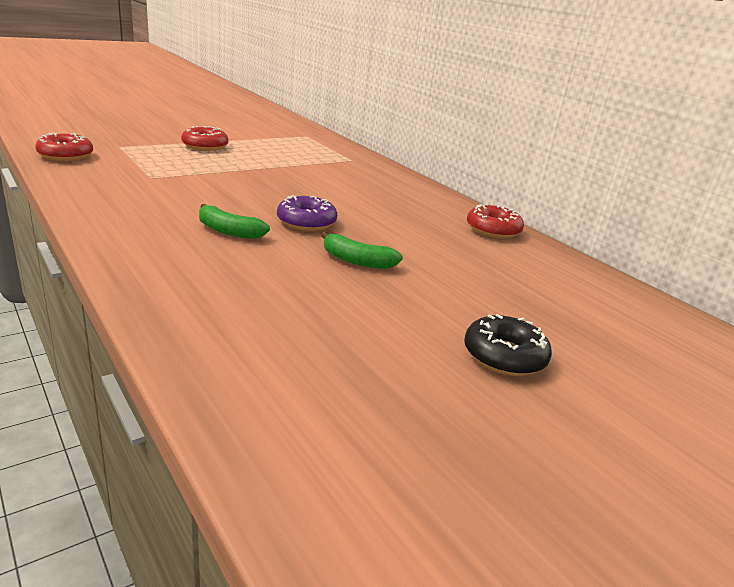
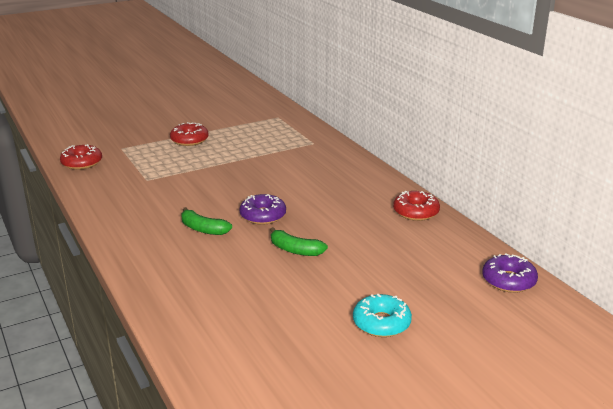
camera: 10 degrees right, 0 degrees up
(504, 356) = (381, 323): black donut -> turquoise donut
(641, 308) = (508, 281): none -> purple donut

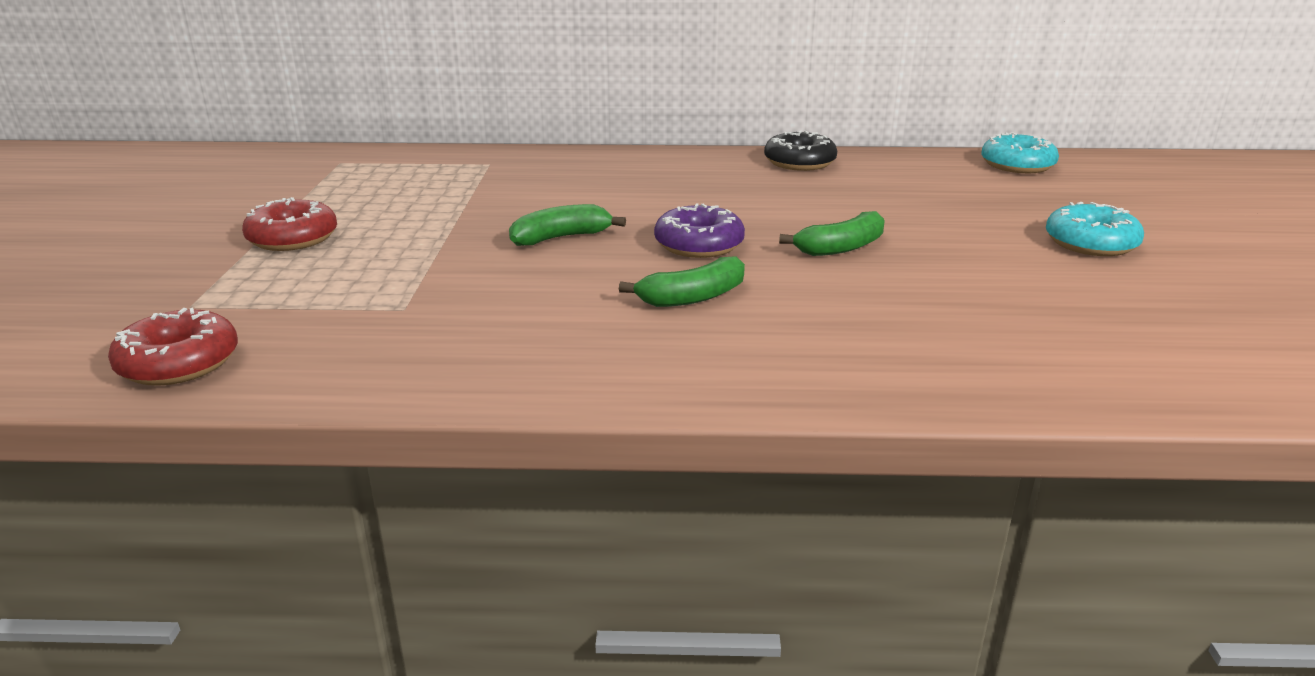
camera: 60 degrees left, 0 degrees up
(240, 185) = (561, 237): none -> green banana
(416, 212) = (799, 162): red donut -> black donut
(508, 281) = (1017, 165): purple donut -> turquoise donut

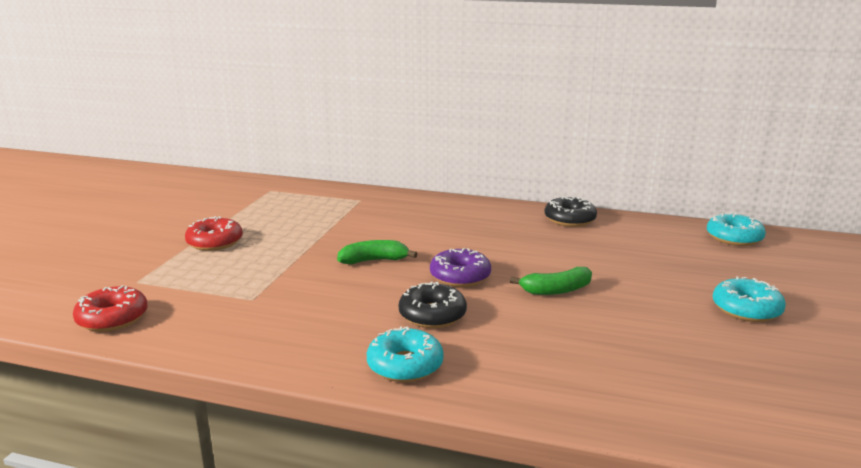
camera: 15 degrees right, 5 degrees down
(693, 297) = (432, 315): green banana -> black donut
(697, 366) = (405, 365): none -> turquoise donut

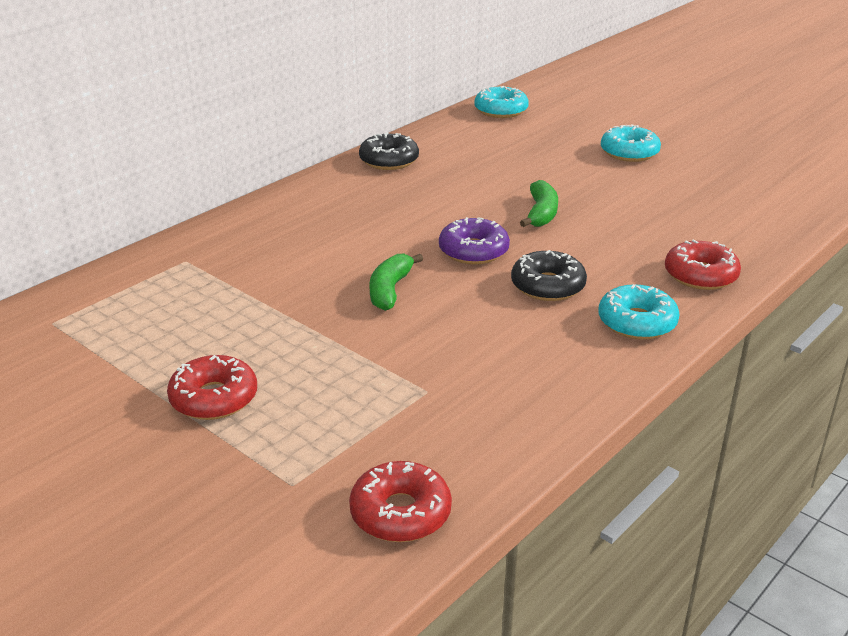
camera: 65 degrees left, 10 degrees up
(524, 387) = (700, 275): none -> red donut

